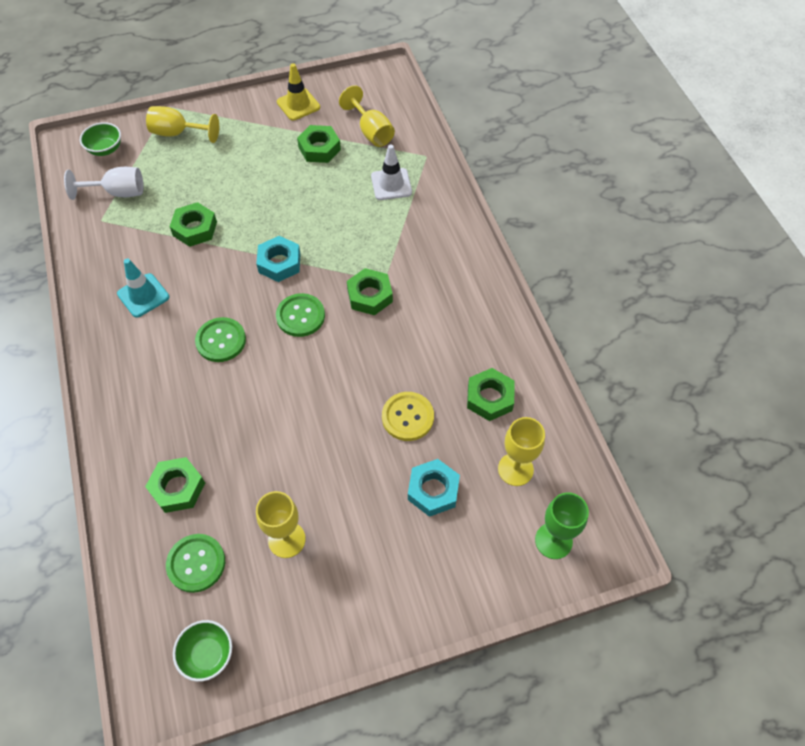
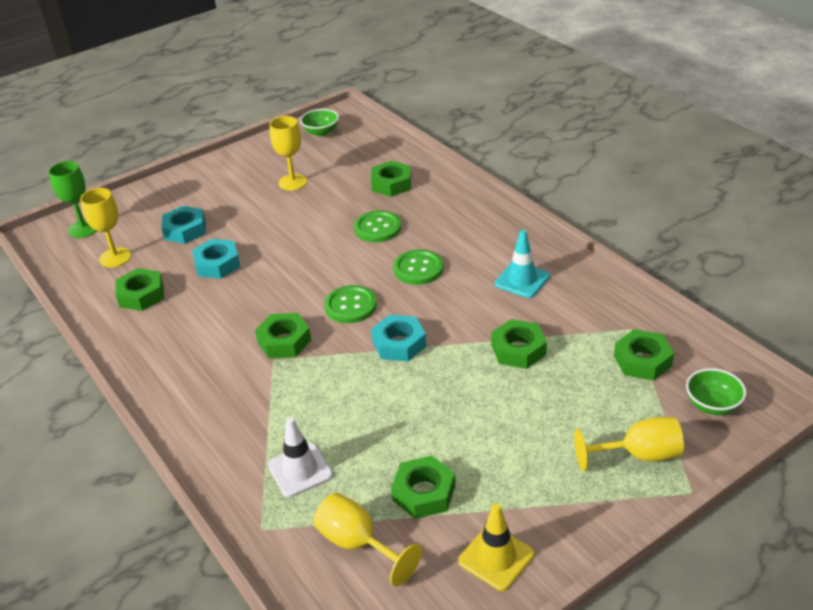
camera: 165 degrees right, 20 degrees down
(118, 192) = (642, 361): white goblet -> green nut
(196, 563) = (352, 159): green button -> green button (377, 228)
(407, 417) = (217, 264): yellow button -> turquoise nut

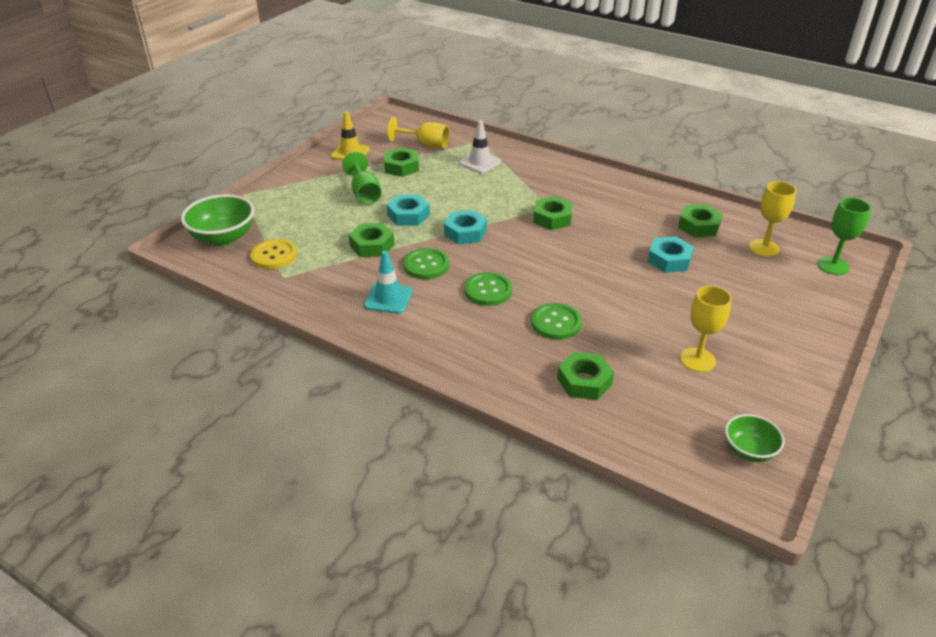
camera: 155 degrees right, 0 degrees up
(185, 230) = (738, 283): turquoise nut -> turquoise nut (408, 215)
(350, 306) = (523, 250): green button -> green button (426, 265)
(501, 444) = (364, 193): none -> green goblet
(639, 455) = (275, 204): yellow goblet -> none
(642, 361) = (274, 256): green nut -> yellow button
(712, 405) = (223, 238): green bowl -> green bowl, size x1.68

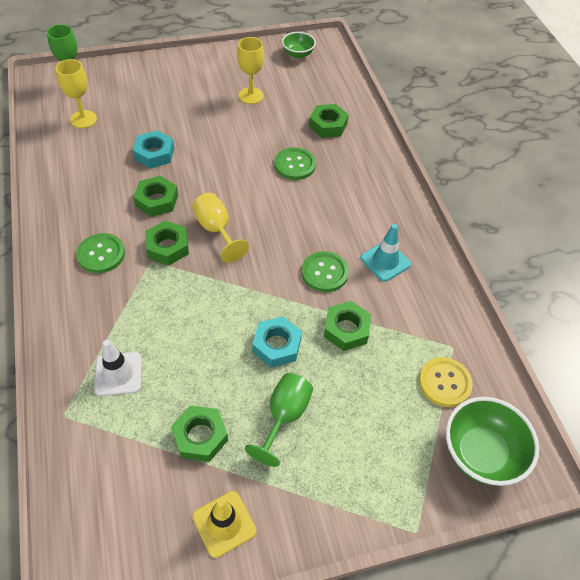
camera: 140 degrees left, 15 degrees up
(425, 145) = (126, 462): yellow goblet -> yellow goblet (216, 230)
(465, 232) = (254, 285): turquoise nut -> none
(488, 290) = (306, 217): green button -> green button (101, 254)
(698, 226) = (85, 162): green nut -> green nut (157, 200)

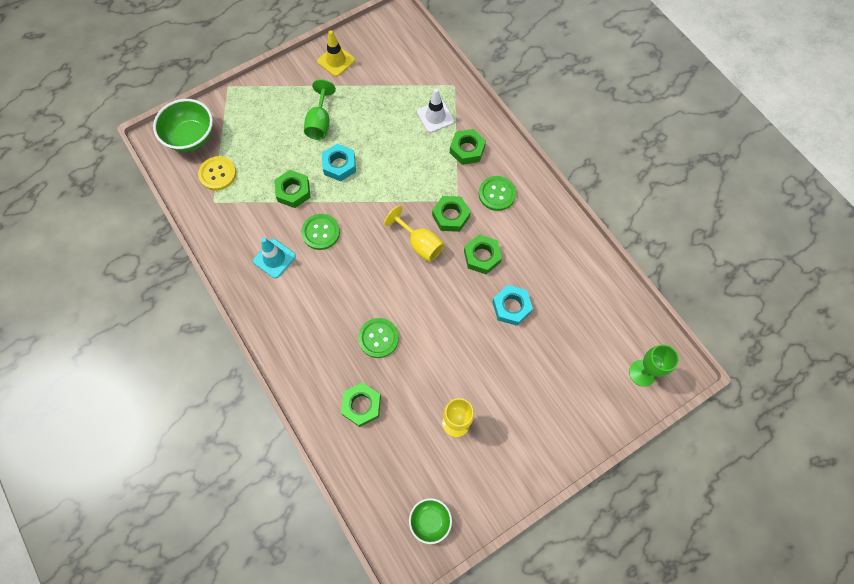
camera: 165 degrees right, 15 degrees up
(83, 119) = (600, 327): yellow goblet -> none
(200, 436) = (367, 97): green nut -> green nut (467, 150)

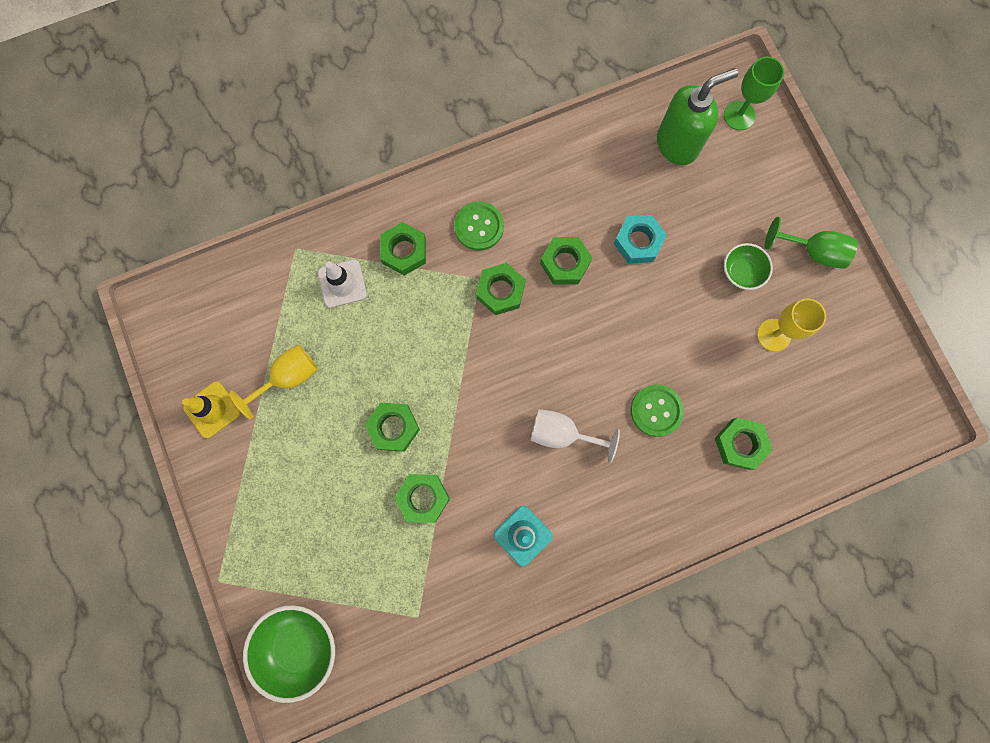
camera: 80 degrees left, 10 degrees up
(218, 174) = (372, 607): yellow button -> none
(320, 123) = (316, 447): green goblet -> green goblet (812, 251)
(321, 232) = (494, 466): green button -> none
(339, 165) = (393, 428): turquoise nut -> green nut
(351, 274) = (562, 434): none -> white goblet
(420, 244) = (534, 337): yellow goblet -> yellow goblet (288, 377)
(430, 521) = (882, 384): green bowl -> green bowl (741, 272)
(602, 326) = (677, 144): none -> green soap dispenser

